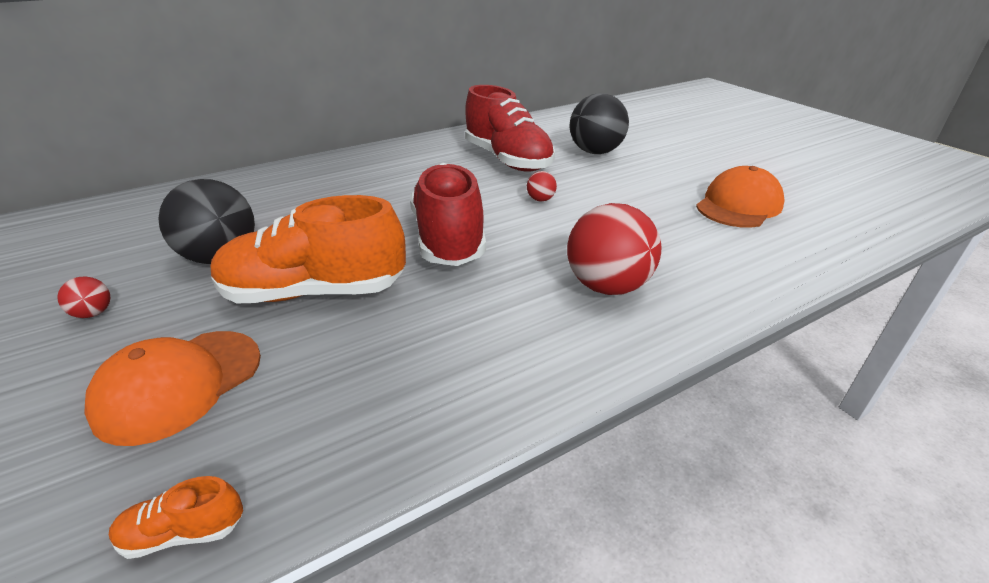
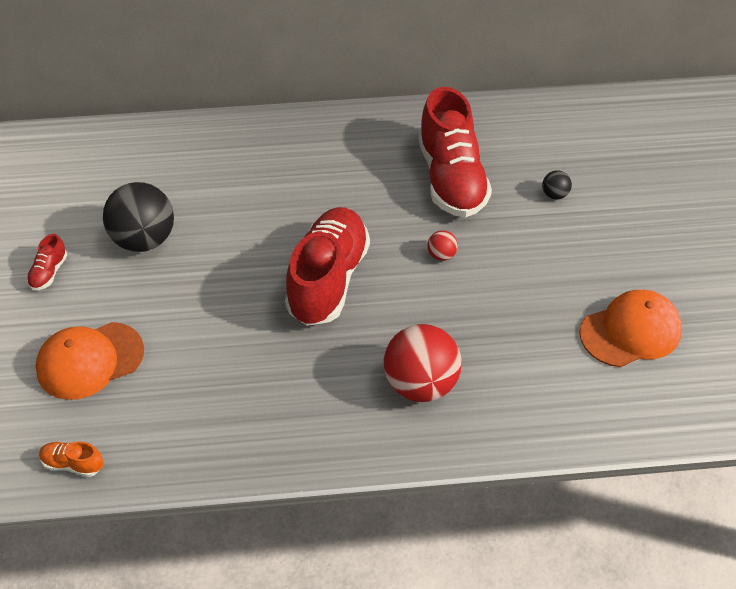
camera: 25 degrees right, 15 degrees up
(94, 313) = (49, 273): red ball -> red shoe
(314, 292) = (198, 306): orange shoe -> none
(595, 152) = (554, 195): black ball -> black ball, size x0.44

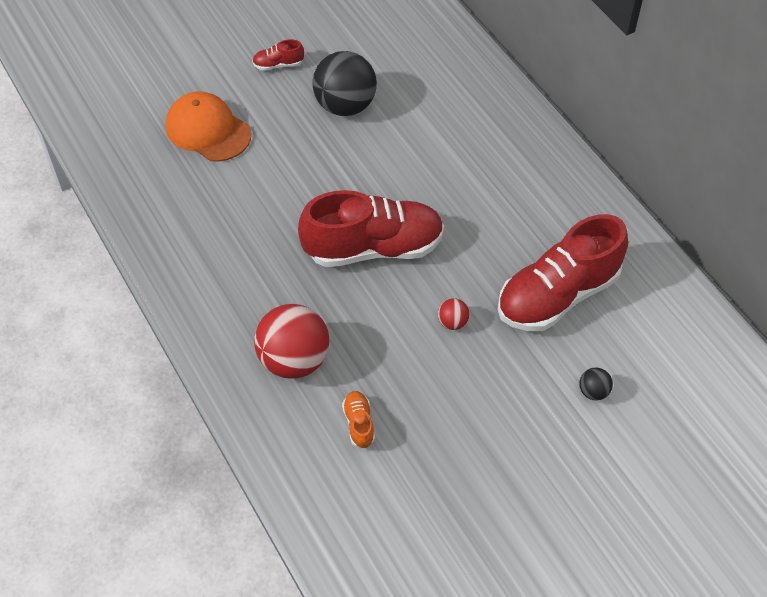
camera: 65 degrees right, 5 degrees up
(73, 464) = (113, 165): orange shoe -> orange shoe (359, 424)
(630, 331) = (446, 515): orange cap -> none

